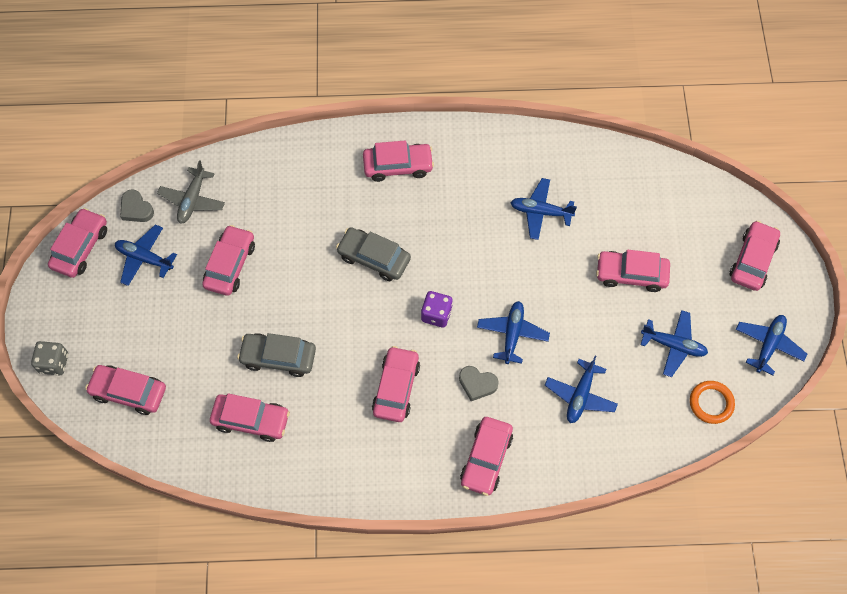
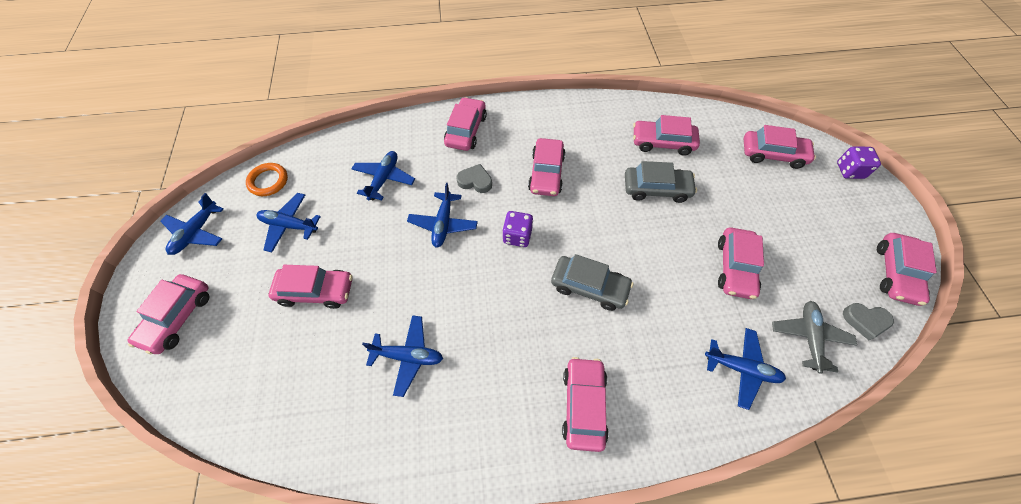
camera: 175 degrees right, 5 degrees down
(54, 363) = (849, 170): grey dice -> purple dice
(136, 209) = (865, 321): grey heart -> grey heart turned 150 degrees clockwise
(144, 258) = (824, 267): blue plane -> blue plane (741, 369)
(398, 166) = (583, 405): pink car -> pink car turned 105 degrees clockwise

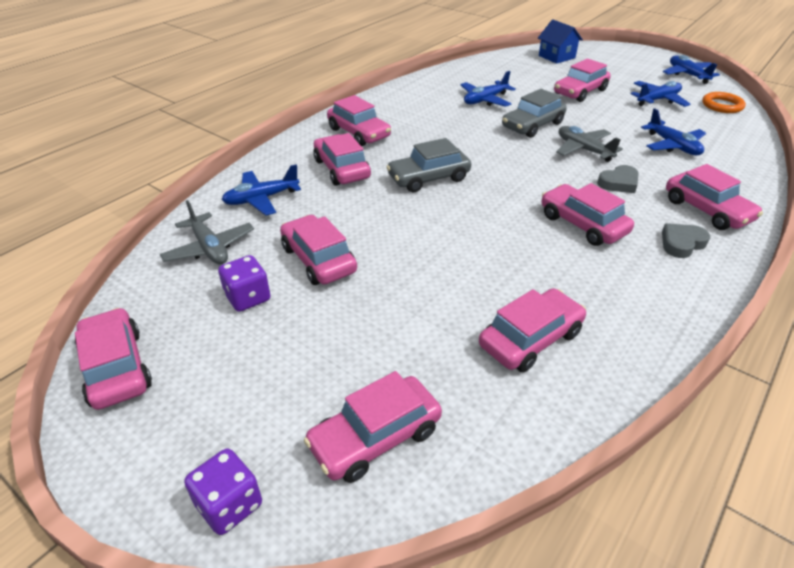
camera: 135 degrees right, 20 degrees down
(178, 317) = (613, 58): pink car -> pink car (341, 169)
(212, 376) = (556, 57): none -> blue house
(443, 224) = (583, 150): blue plane -> grey plane
(517, 236) = (525, 173): purple dice -> purple dice (248, 298)
(656, 189) = (469, 280): grey car -> grey car (532, 125)
(865, 321) = (151, 292): grey heart -> grey heart (681, 243)

